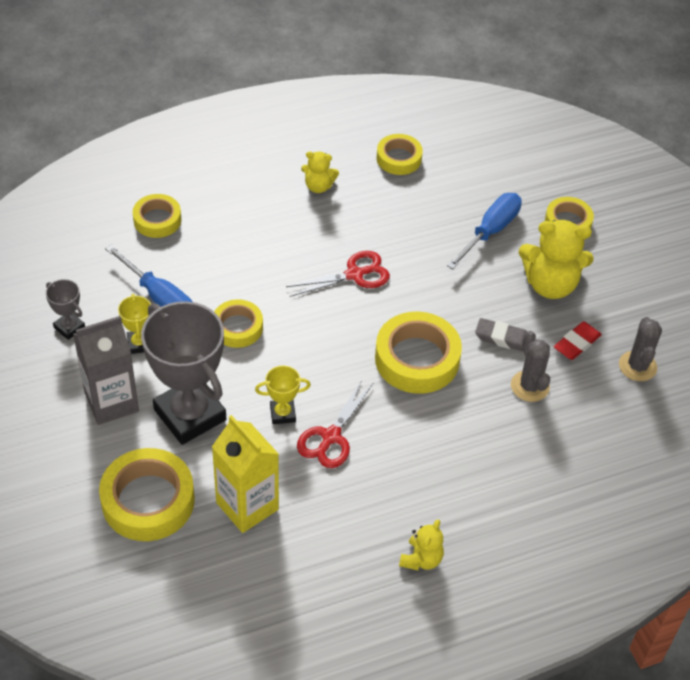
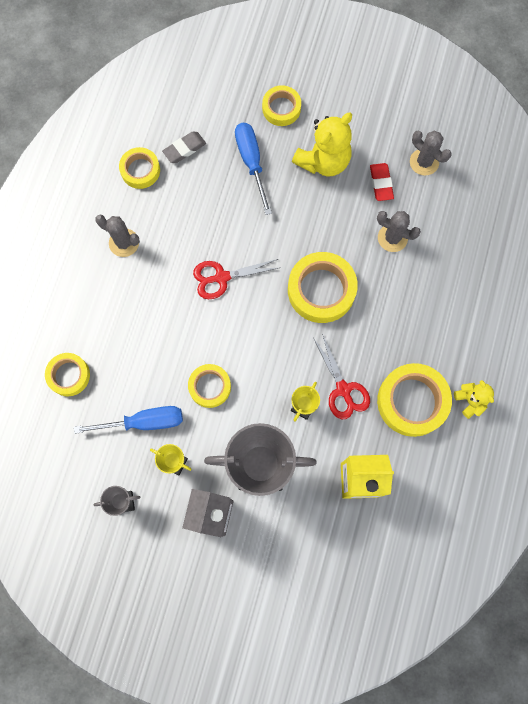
camera: 50 degrees left, 25 degrees up
(148, 500) = (310, 541): yellow tape -> yellow tape (412, 401)
(318, 186) = (124, 243): yellow teddy bear -> grey cactus
(354, 275) = (222, 277): red scissors -> red scissors turned 120 degrees counterclockwise
(502, 338) = (344, 224): grey eraser -> grey eraser (184, 149)

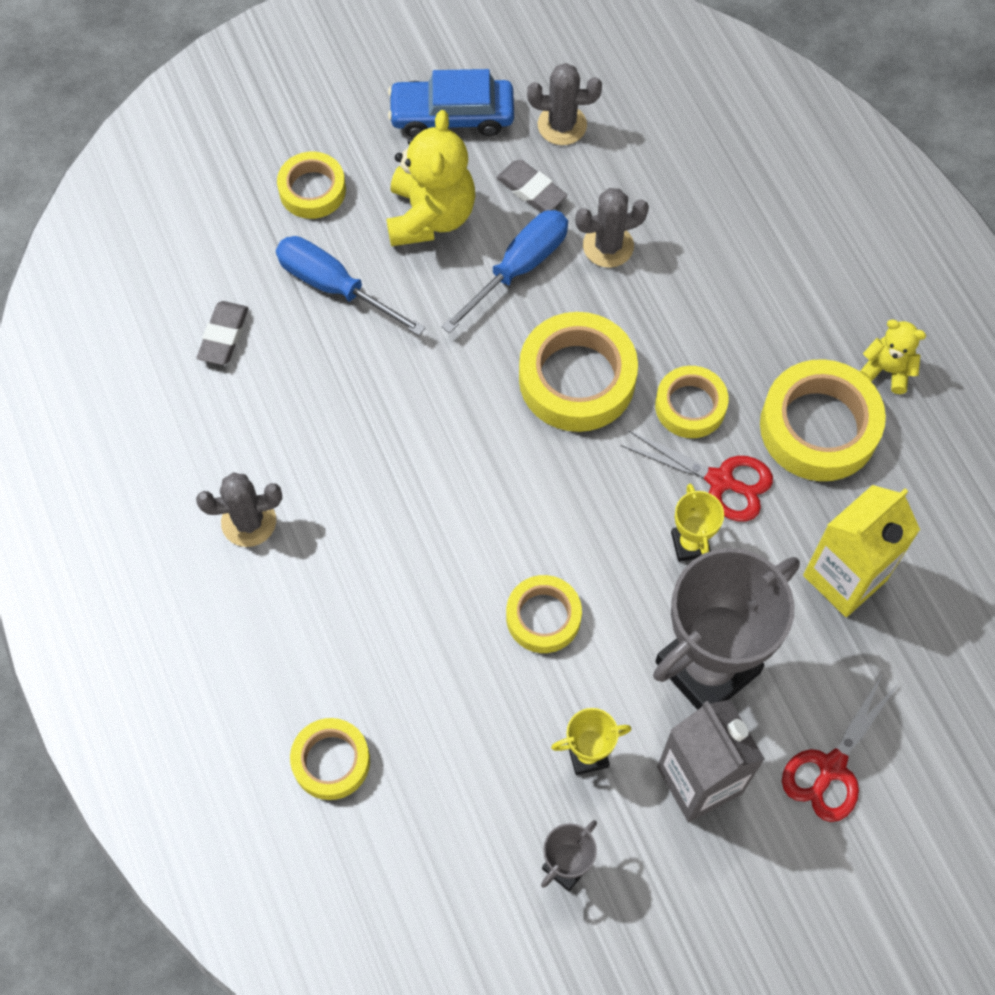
camera: 40 degrees left, 10 degrees down
(140, 170) = (185, 409): yellow tape -> yellow tape (690, 406)
(144, 422) = (495, 736): blue screwdriver -> blue screwdriver (519, 268)
(222, 277) = (429, 463): red scissors -> red scissors (832, 767)
(376, 119) = (452, 115): none -> blue car
(381, 183) = (531, 190): red eraser -> grey eraser

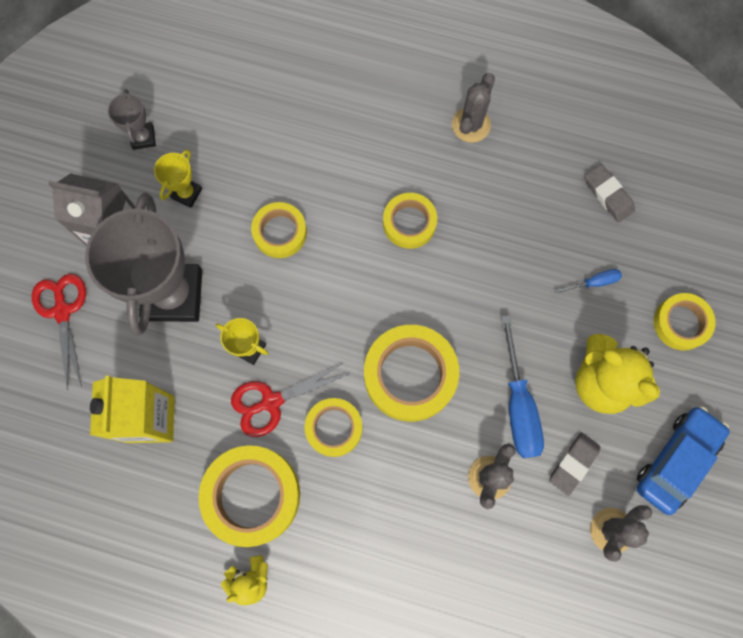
camera: 130 degrees right, 10 degrees up
(331, 761) = (298, 70): yellow tape -> yellow tape (409, 223)
(334, 287) = (594, 282): blue screwdriver -> blue screwdriver, size x0.50
(531, 190) = (573, 463): grey eraser -> grey eraser turned 45 degrees counterclockwise

